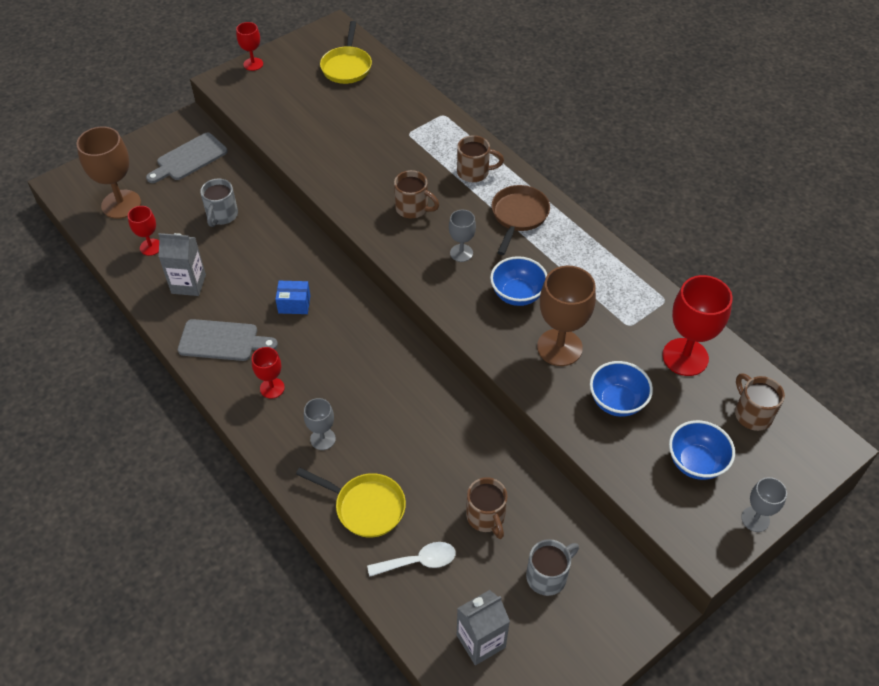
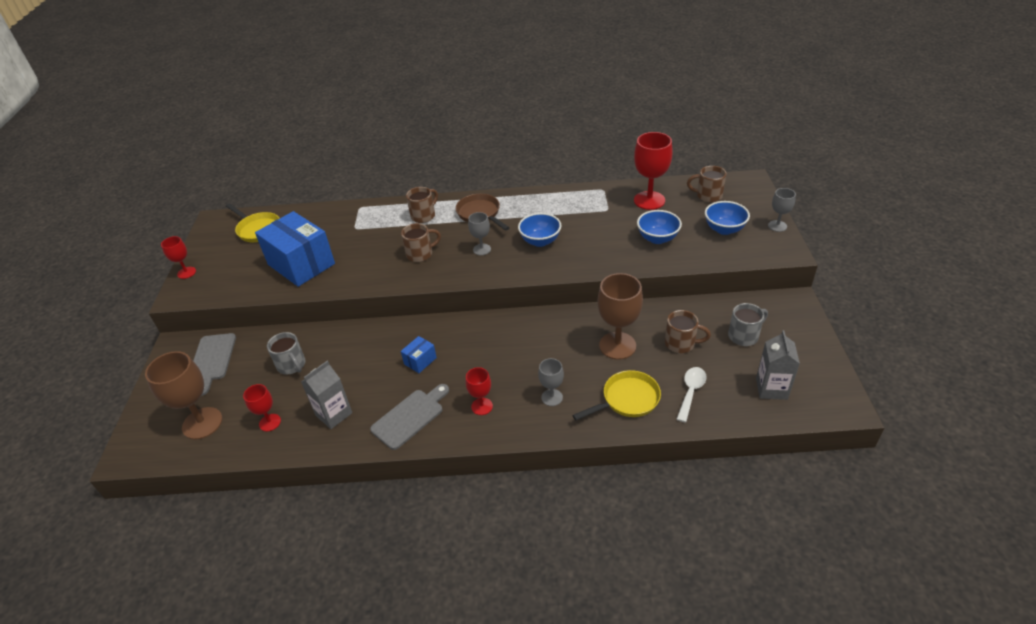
camera: 50 degrees left, 10 degrees down
(326, 131) = (301, 264): none -> blue box
(548, 576) = (744, 336): grey mug -> grey mug turned 60 degrees clockwise
(559, 347) = (597, 242): brown goblet -> brown goblet (617, 346)

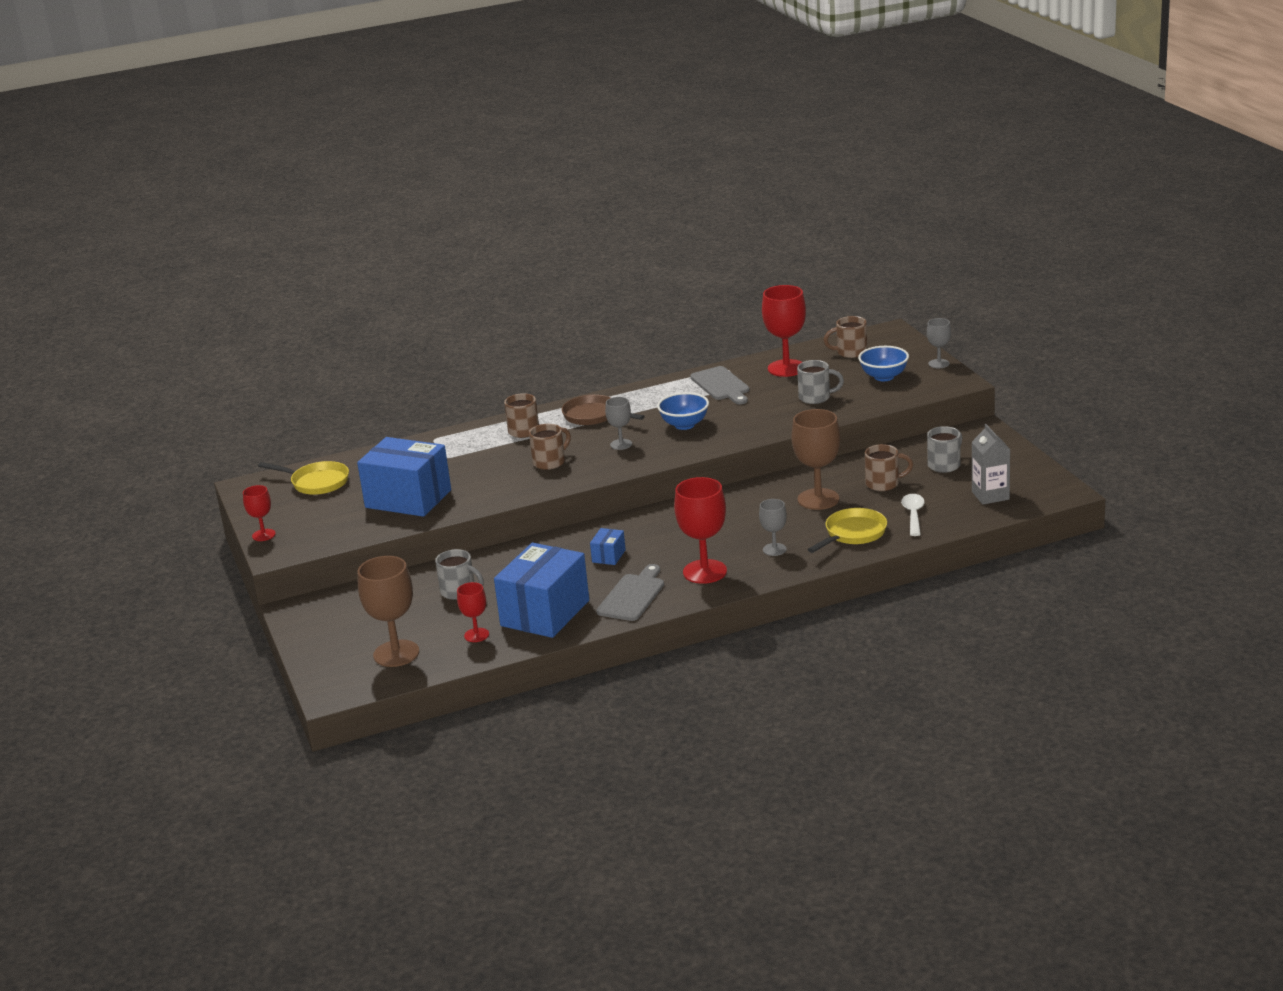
camera: 20 degrees left, 15 degrees down
(212, 360) = (355, 609): grey cutting board -> grey cutting board (721, 385)
(334, 414) = (545, 613): grey carton -> blue box
(482, 406) = (704, 572): red goblet -> red goblet, size x1.83
(657, 238) = (816, 397): blue bowl -> grey mug

